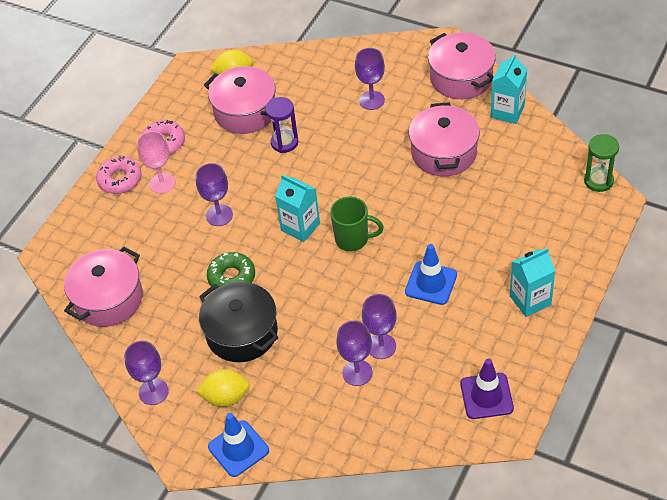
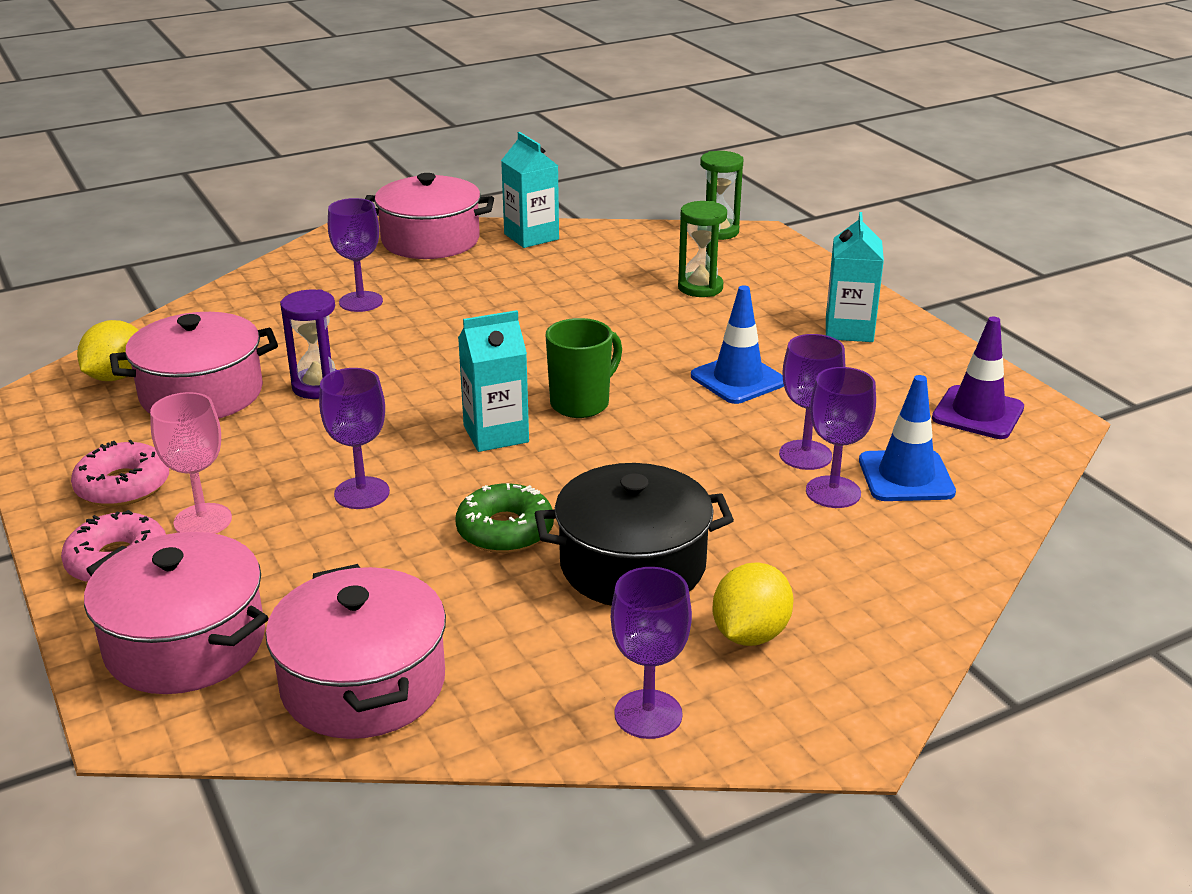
camera: 60 degrees left, 20 degrees down
(238, 449) = (875, 664): blue traffic cone -> blue traffic cone (906, 477)
(444, 153) = (531, 292): pink pot -> pink pot (185, 643)
(518, 213) = (700, 287): none -> green hourglass

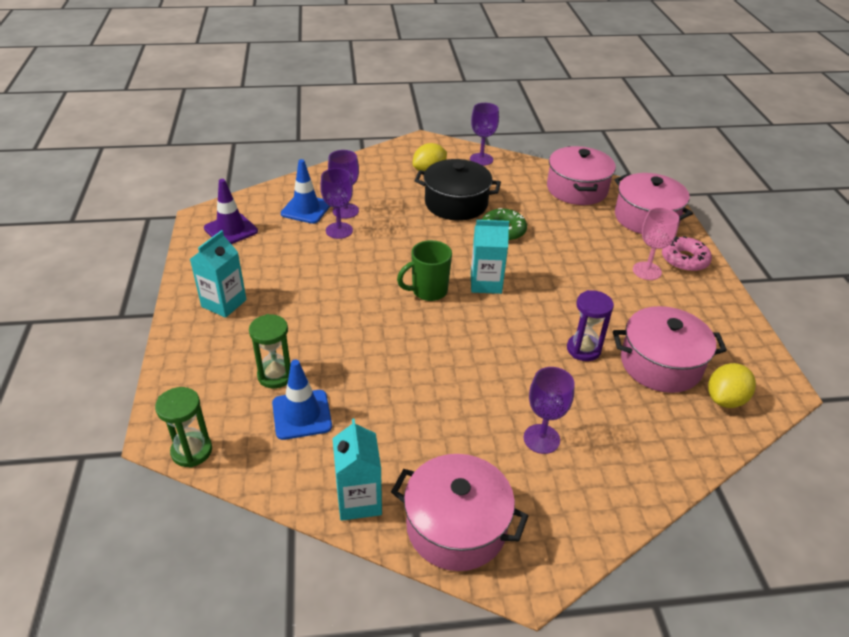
camera: 160 degrees left, 10 degrees up
(123, 486) = (694, 302): pink donut -> none
(362, 493) = (566, 266): purple goblet -> none
(738, 379) = (328, 284): blue traffic cone -> blue traffic cone (302, 415)

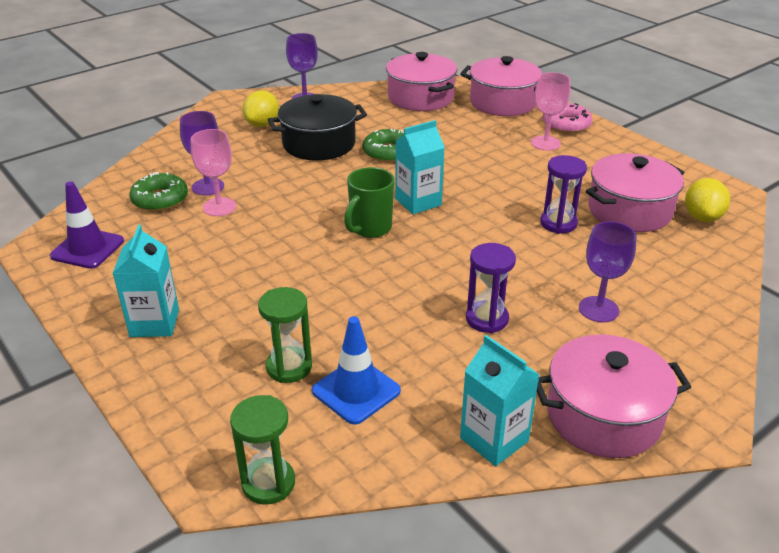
camera: 30 degrees left, 5 degrees down
(306, 209) = (160, 199): blue traffic cone -> green donut
(339, 230) = (219, 207): purple goblet -> pink goblet
(444, 405) = (487, 319): none -> purple hourglass

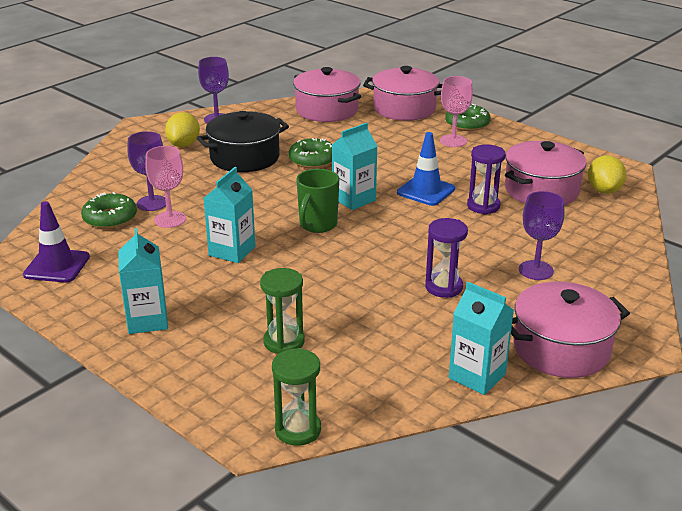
camera: 10 degrees left, 5 degrees down
(270, 250) = (232, 251): none -> turquoise carton
(356, 391) = (349, 353): blue traffic cone -> blue traffic cone (426, 191)
(566, 125) = (467, 124): pink donut -> green donut

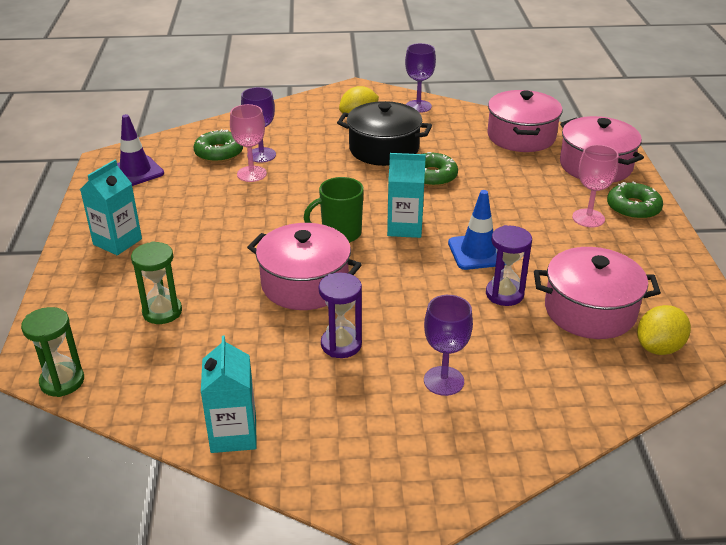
camera: 45 degrees right, 5 degrees up
(232, 251) = (248, 221): turquoise carton -> none
(561, 349) = (336, 463): pink pot -> pink pot (305, 284)

